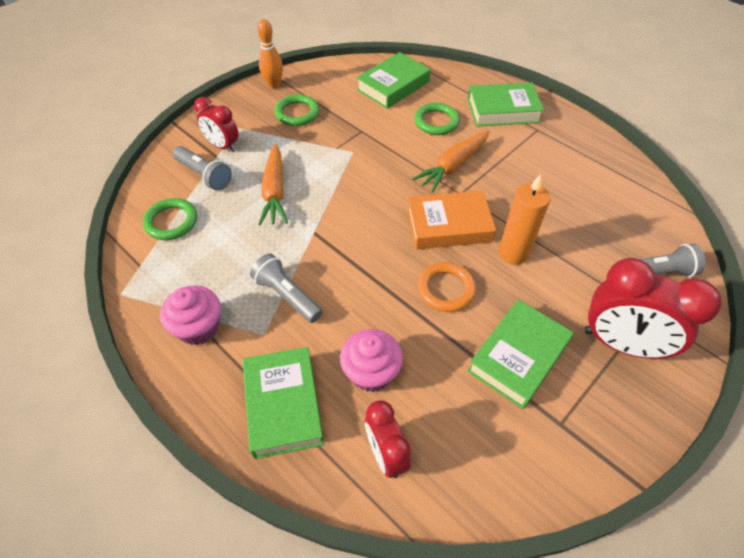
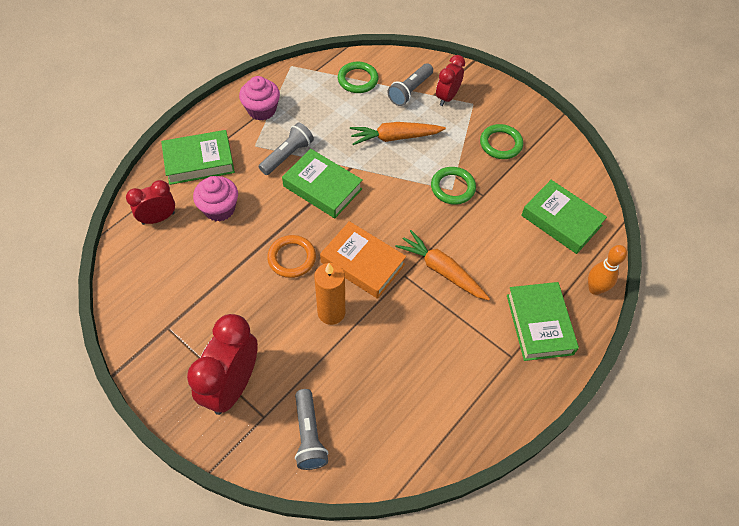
camera: 85 degrees right, 5 degrees up
(274, 85) = (540, 122): orange bowling pin -> orange bowling pin (595, 289)
(436, 122) = (507, 258): green ring -> green ring (452, 187)
(449, 225) = (362, 263): orange book -> orange book turned 45 degrees counterclockwise
(518, 357) = (225, 305): green book -> green book (322, 187)

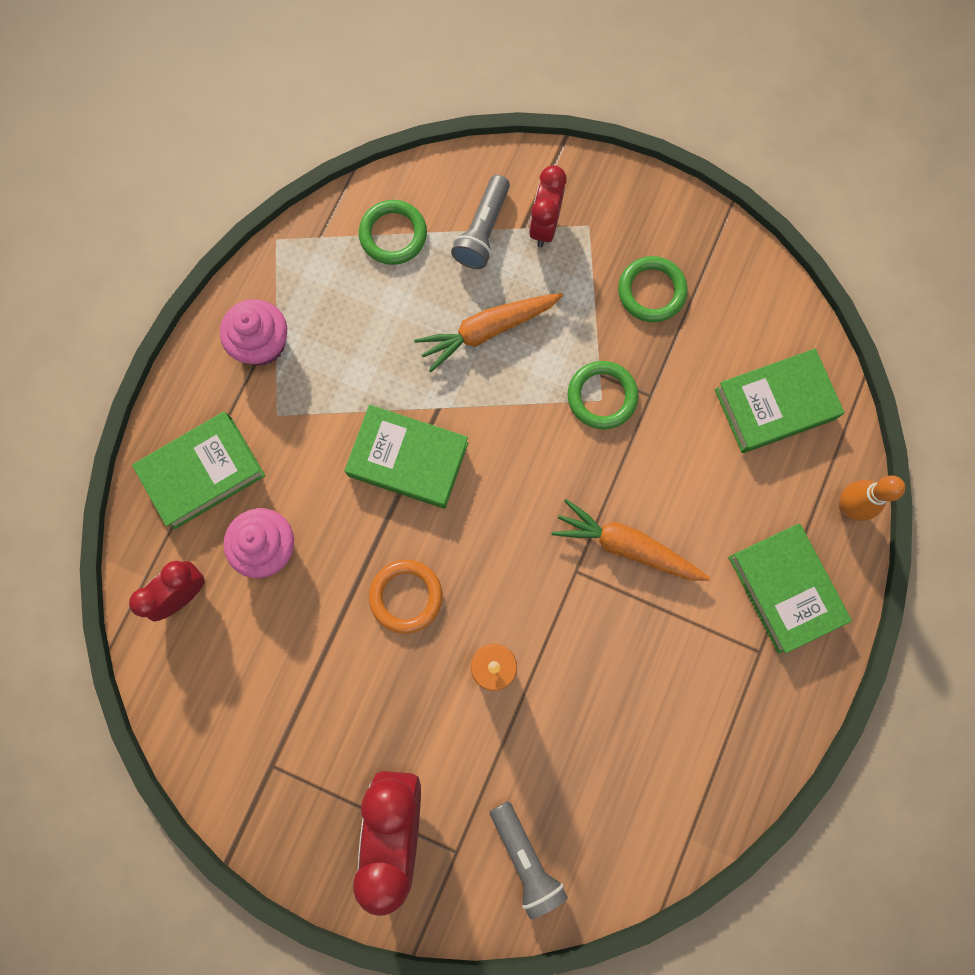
camera: 15 degrees left, 20 degrees up
(287, 155) = (334, 417): grey flashlight -> none
(362, 263) = (511, 571): orange book -> none
(561, 220) = (774, 404): green book -> green book turned 45 degrees counterclockwise

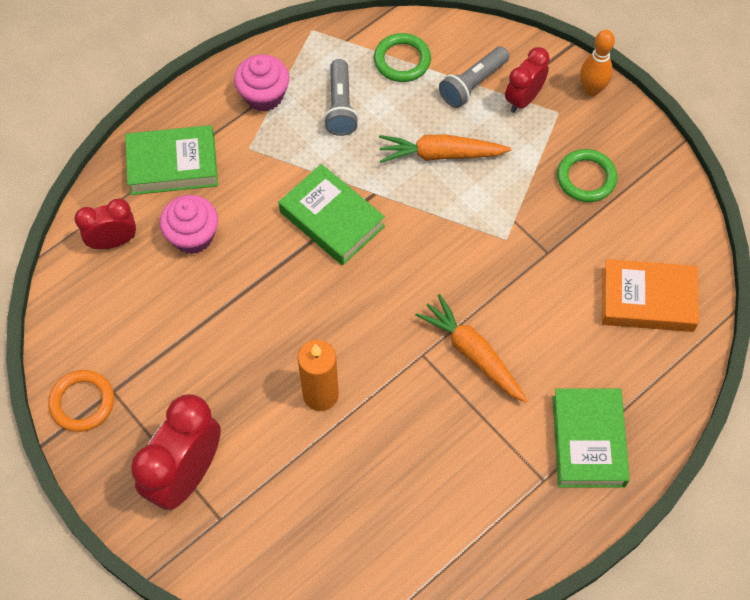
camera: 25 degrees right, 15 degrees down
(406, 596) = (279, 315): orange ring -> orange ring (82, 402)
(526, 858) = (273, 548): grey flashlight -> grey flashlight (340, 106)
(602, 396) = (507, 237): green ring -> none
(774, 404) = (647, 300): green book -> orange book
(848, 506) = (673, 401): orange bowling pin -> orange bowling pin (591, 90)

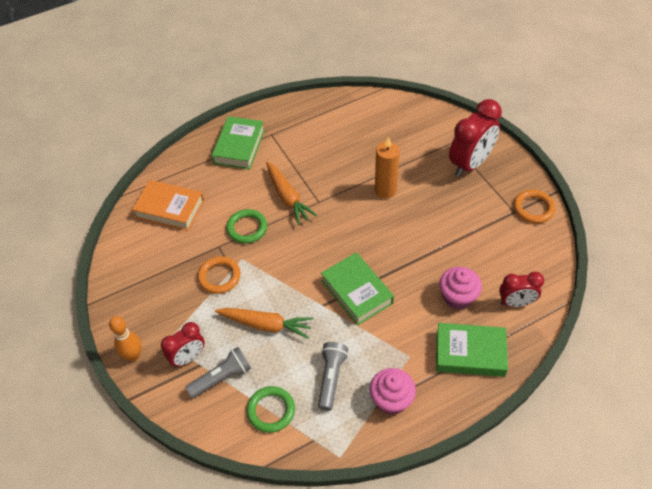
camera: 165 degrees left, 10 degrees down
(527, 207) = (219, 277): none -> orange ring
(586, 178) = (170, 289): green ring -> green ring (247, 228)

